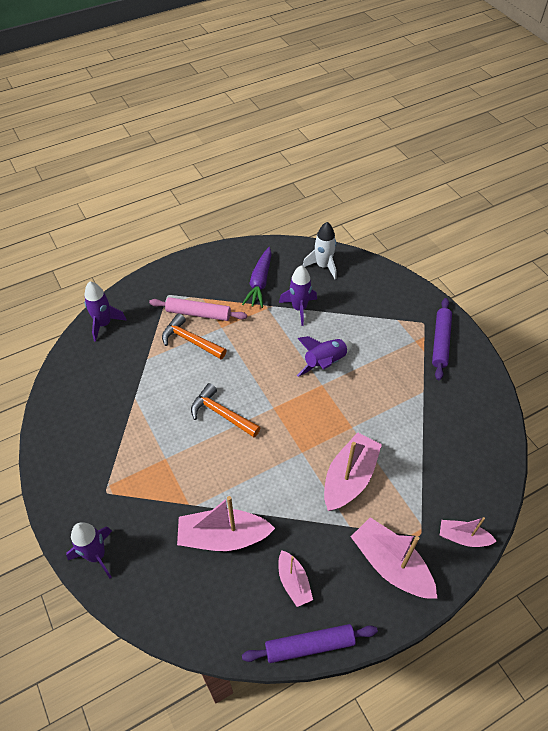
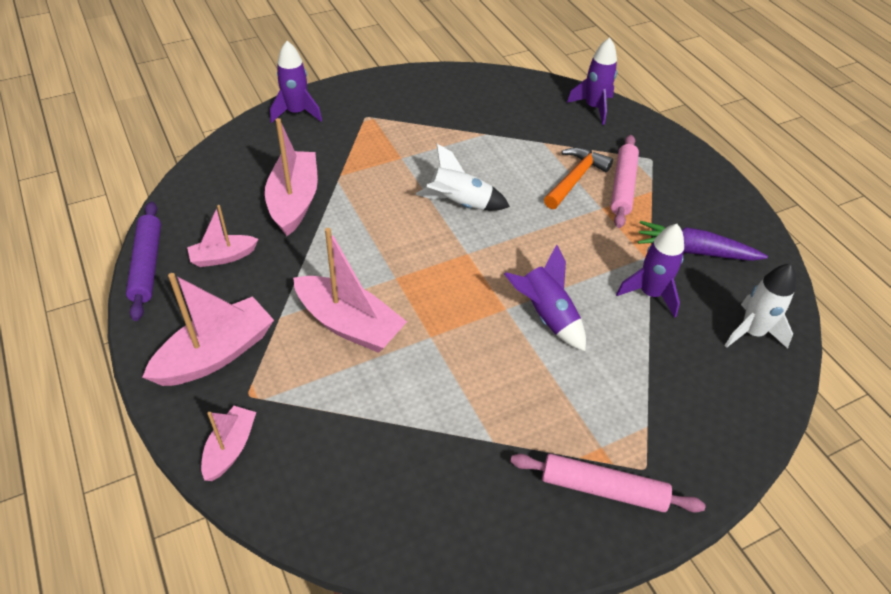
camera: 90 degrees right, 5 degrees down
(221, 414) = (459, 204): orange hammer -> white rocket
(440, 342) = (603, 489): purple rolling pin -> pink rolling pin

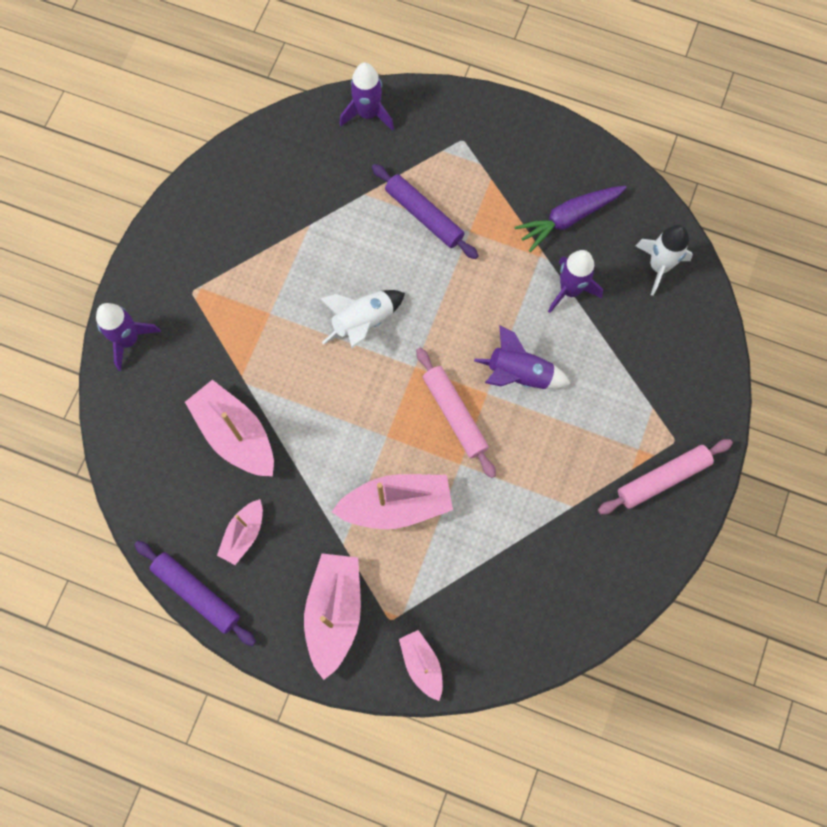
camera: 40 degrees left, 25 degrees up
(575, 178) = (424, 215): orange hammer -> purple rolling pin
(623, 186) = (466, 193): pink rolling pin -> pink rolling pin (455, 414)

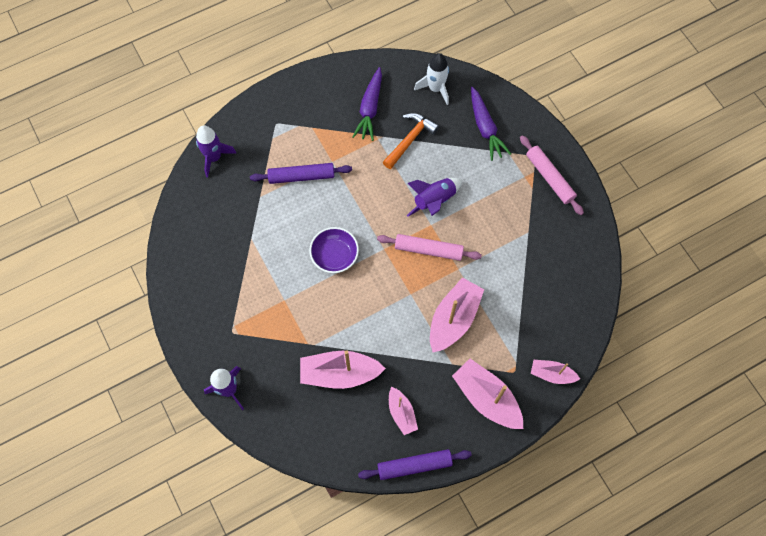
camera: 50 degrees left, 5 degrees down
(363, 322) = (334, 255): white rocket -> purple bowl
(570, 290) = (410, 139): purple rocket -> orange hammer
(660, 358) = (485, 128): none -> purple carrot
(663, 478) = (549, 178): pink rolling pin -> pink rolling pin turned 45 degrees counterclockwise

